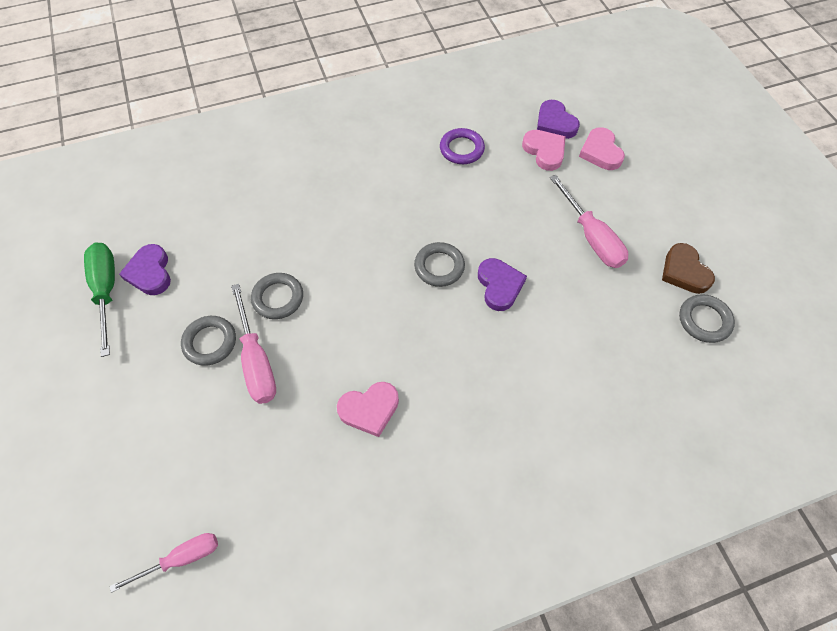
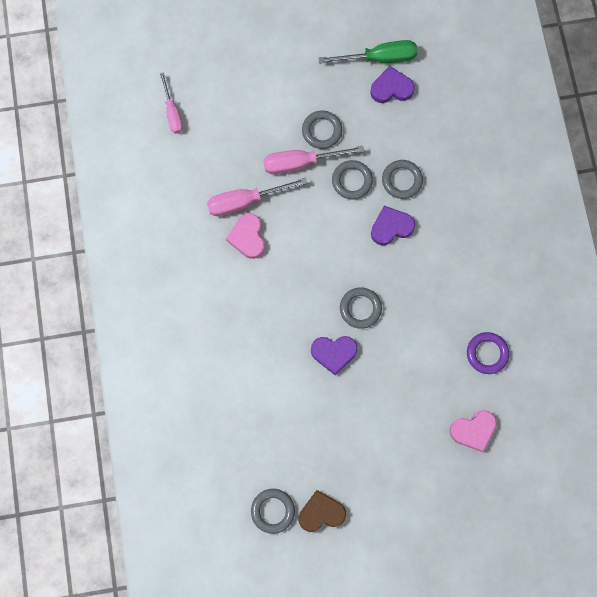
camera: 100 degrees right, 15 degrees up
(273, 246) = (402, 180): none -> grey ring
(555, 123) = (508, 451): purple heart -> purple heart (391, 227)
(591, 236) = (370, 444): pink screwdriver -> pink screwdriver (245, 201)
(600, 152) = (465, 484): pink heart -> none

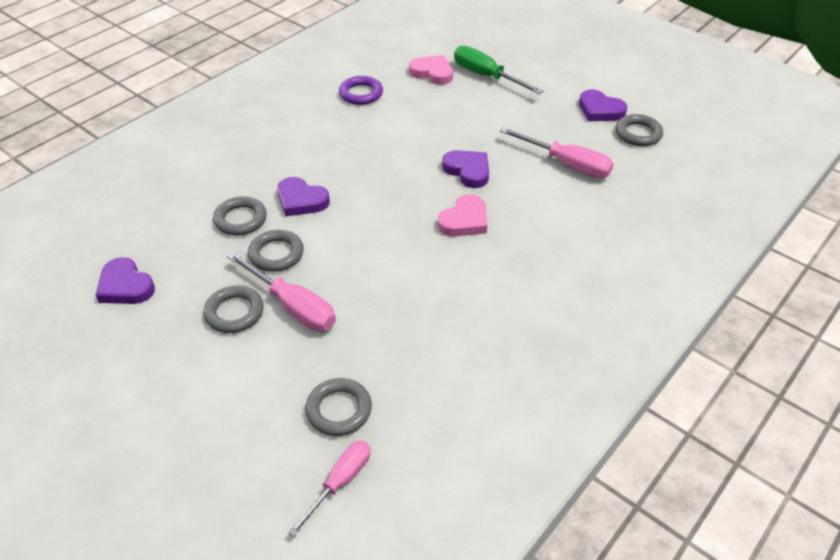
camera: 130 degrees left, 30 degrees down
(245, 201) = (388, 324): pink screwdriver -> pink screwdriver (566, 164)
(247, 237) = (427, 296): pink heart -> pink heart (464, 220)
(321, 513) = (600, 110): brown heart -> purple heart
(360, 308) = (407, 177): grey ring -> grey ring (339, 410)
(379, 58) = (88, 319): green screwdriver -> green screwdriver (486, 76)

